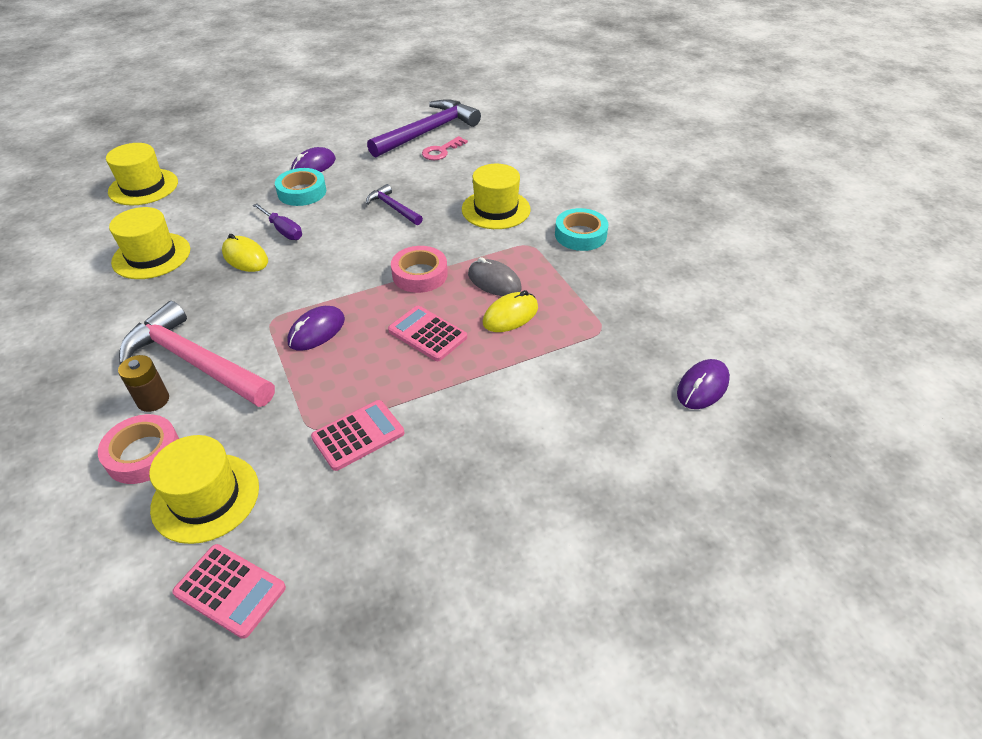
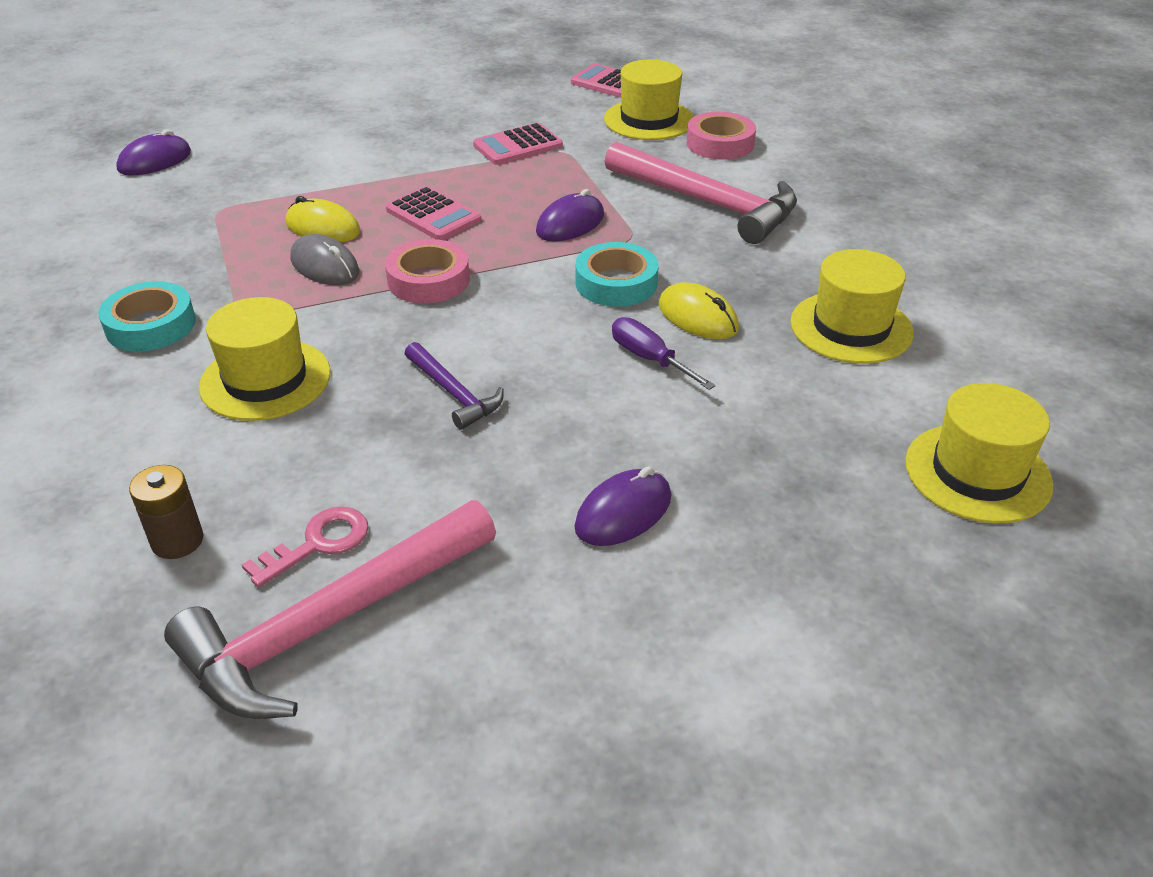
camera: 175 degrees left, 5 degrees down
(153, 400) = (735, 176): brown battery -> brown battery (177, 541)
(302, 192) = (635, 440): turquoise tape -> turquoise tape (616, 283)
(428, 132) = (330, 622): purple hammer -> pink hammer
(510, 315) = (323, 228): yellow mouse -> yellow mouse turned 60 degrees clockwise

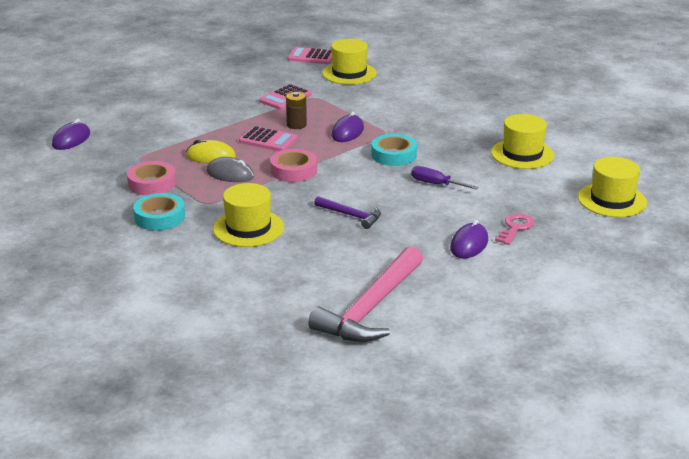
camera: 20 degrees left, 10 degrees down
(177, 541) = (269, 296): brown battery -> brown battery (296, 125)
(318, 543) = (338, 283): pink key -> pink key (515, 228)
(697, 317) = (446, 163): yellow mouse -> none
(707, 203) = (413, 110): pink hammer -> none
(720, 143) = (398, 80): pink tape -> pink tape (152, 183)

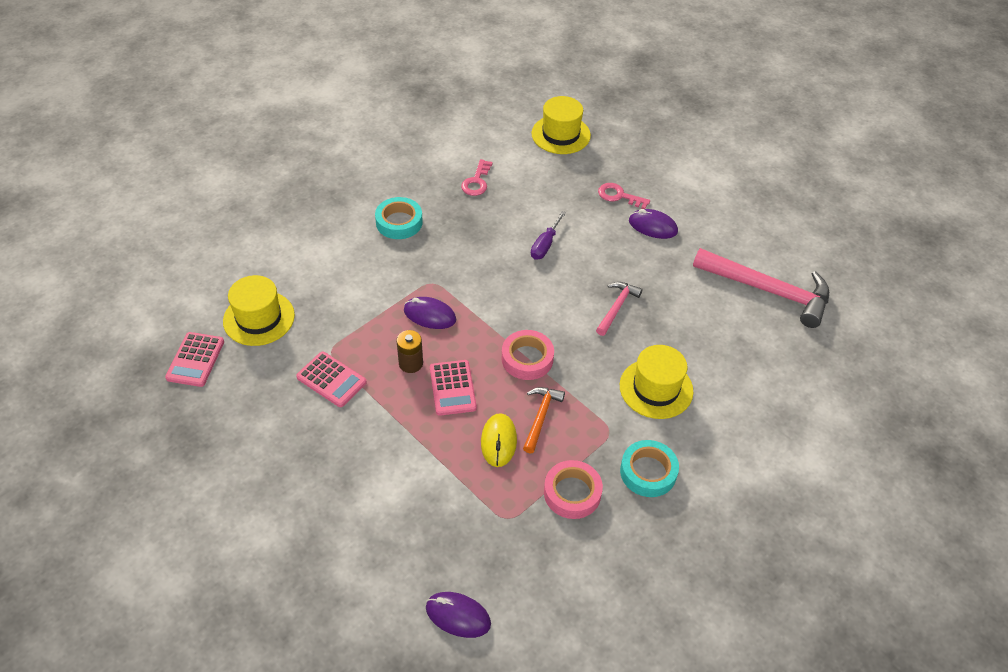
camera: 95 degrees left, 20 degrees up
(230, 174) = (541, 417): grey mouse -> orange hammer
(268, 140) = (452, 388): pink calculator -> pink calculator turned 150 degrees clockwise
(351, 216) = (617, 307): purple hammer -> pink hammer
(394, 155) = (484, 276): turquoise tape -> turquoise tape (399, 222)
(522, 154) = (476, 182): yellow hat -> pink key

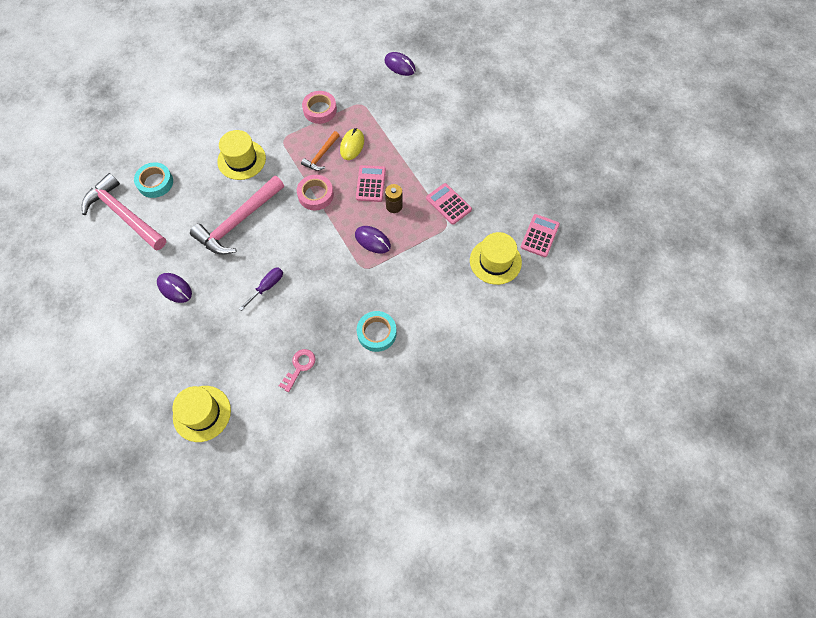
camera: 165 degrees left, 15 degrees up
(617, 307) = (238, 222): pink hammer -> pink hammer, size x1.97
(619, 196) = (185, 326): pink key -> none
(648, 472) = (272, 113): turquoise tape -> turquoise tape (155, 182)

